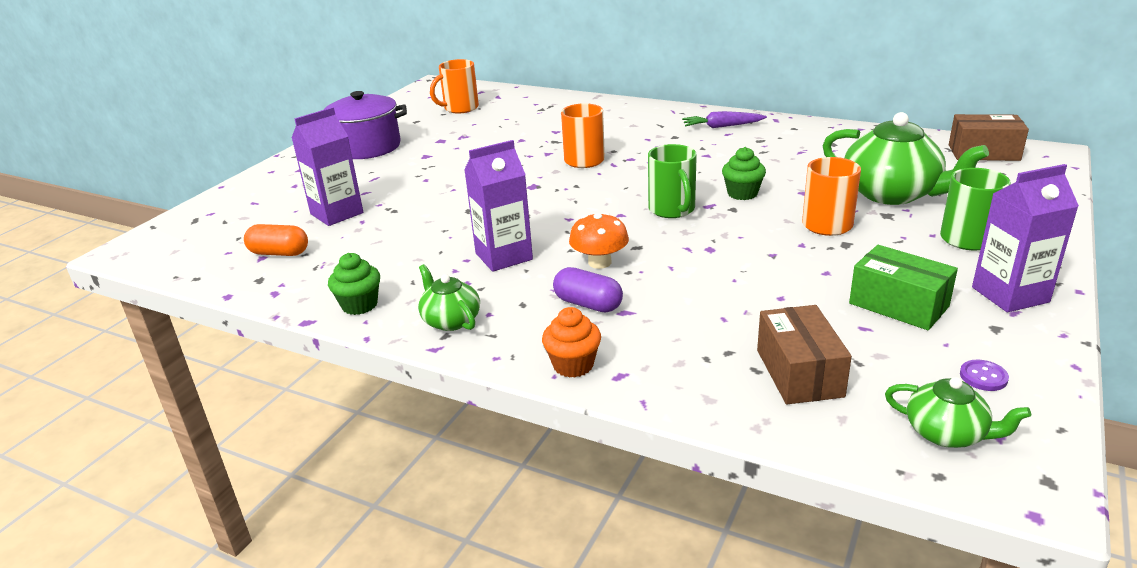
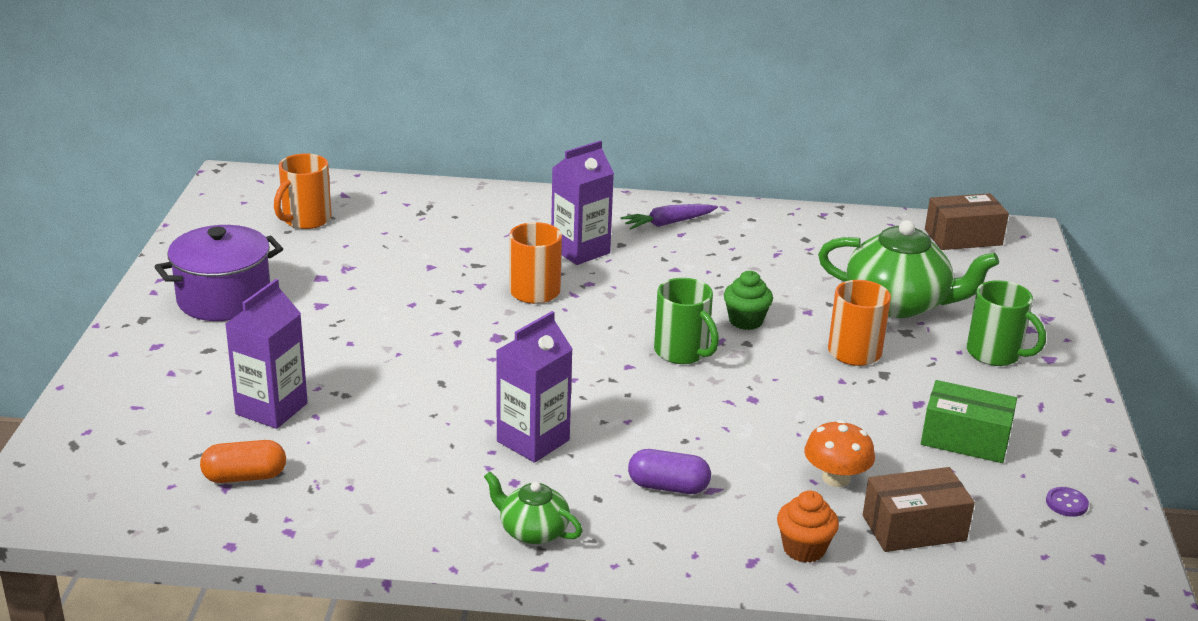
camera: 25 degrees left, 0 degrees up
(359, 305) = (411, 530): green cupcake -> none
(573, 365) = (699, 559): orange cupcake -> orange cupcake (804, 549)
(599, 262) = (646, 433): orange mushroom -> orange mushroom (836, 478)
(799, 373) = (914, 528): brown box -> brown box turned 75 degrees counterclockwise
(947, 433) = (1060, 563): green teapot -> none
(1010, 295) = (1054, 412): purple carton -> purple carton (580, 250)

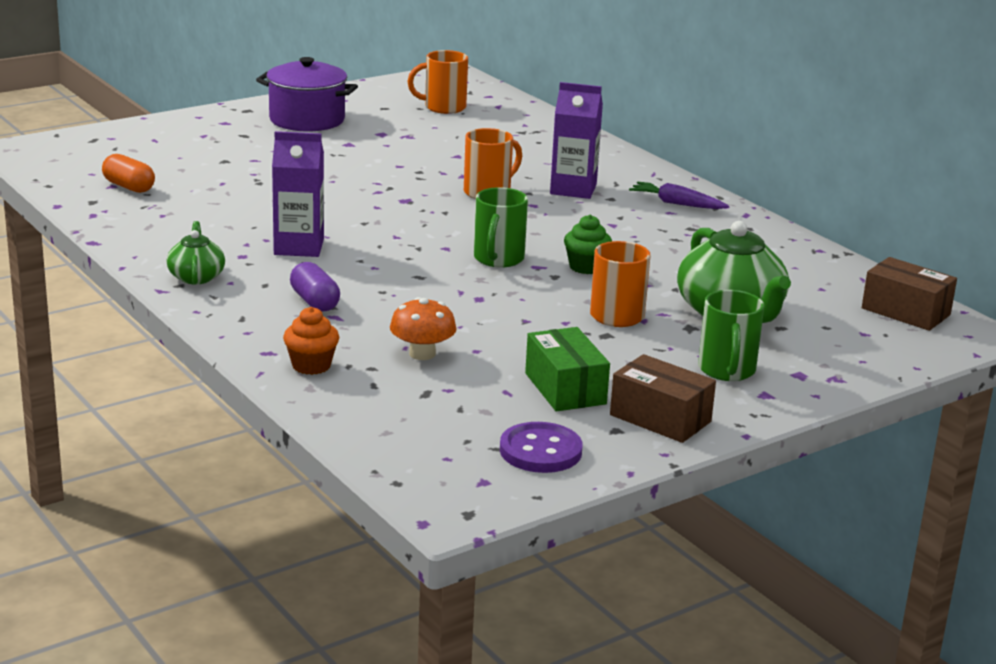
camera: 50 degrees right, 5 degrees down
(271, 409) = (209, 170): purple carton -> none
(914, 528) = (402, 398): brown box -> brown box (660, 418)
(1066, 503) = (540, 451): purple button -> purple button, size x1.95

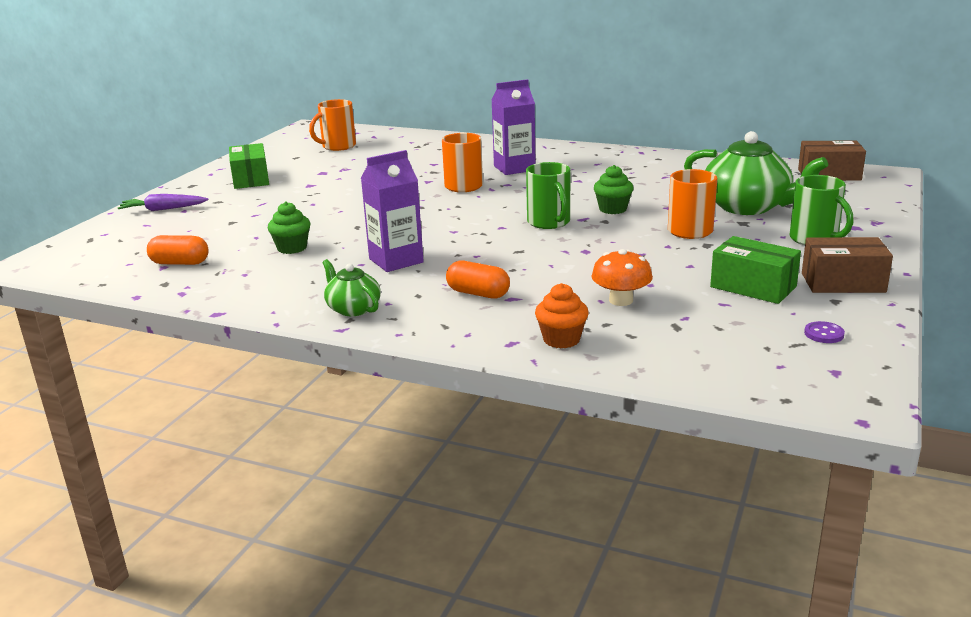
camera: 30 degrees left, 0 degrees up
(234, 204) = (292, 248): none -> green cupcake
(307, 120) = (251, 179): purple pot -> green box
(314, 302) = (478, 293): purple capsule -> orange capsule
(540, 451) = (824, 334): purple button -> purple button, size x0.51
(676, 204) = (591, 158): purple carrot -> purple carrot (163, 209)

